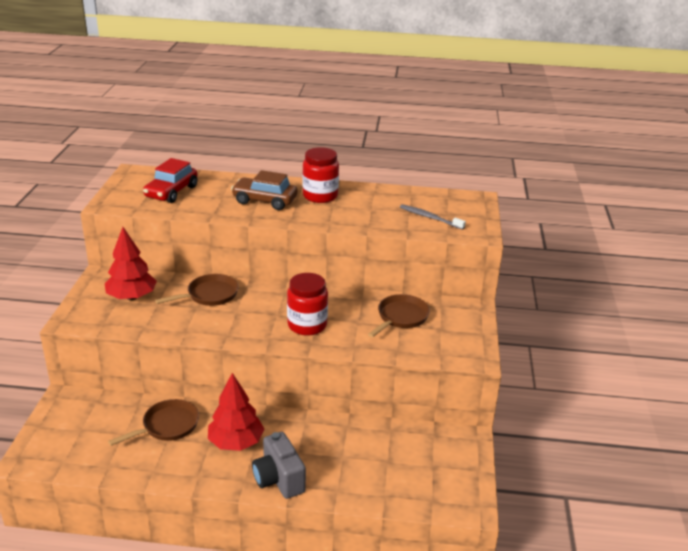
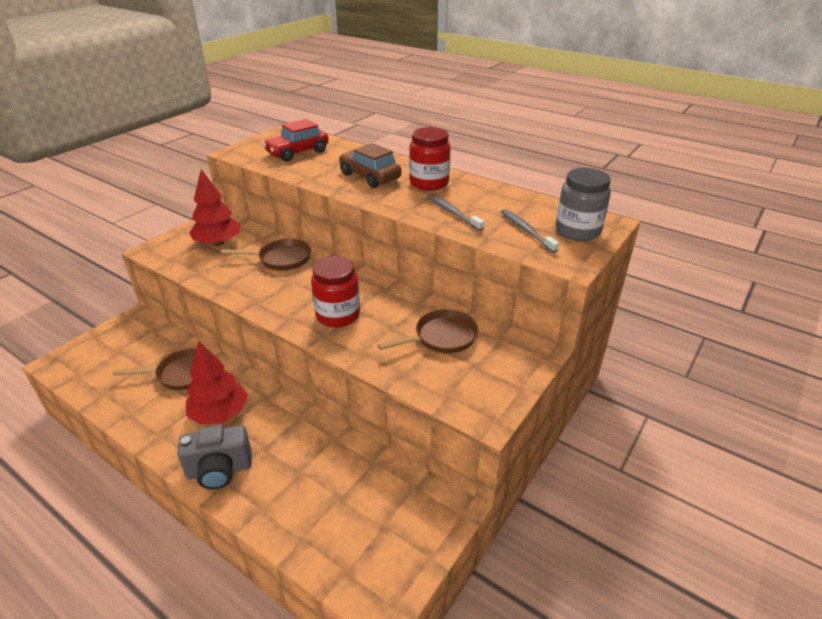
camera: 30 degrees right, 5 degrees up
(279, 479) = (219, 470): grey camera -> grey camera turned 105 degrees counterclockwise
(364, 216) = (452, 213): none -> grey toothbrush
(464, 209) = (577, 231): none -> grey jar

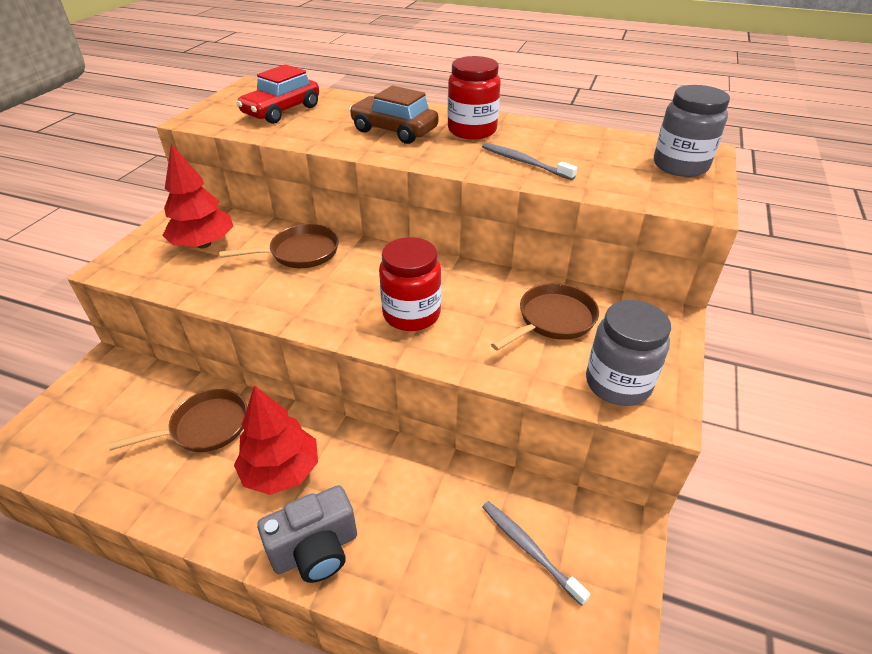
camera: 15 degrees left, 5 degrees up
(464, 391) = (618, 383): none -> grey jar
(526, 230) = (624, 172): grey toothbrush -> grey toothbrush (529, 549)

